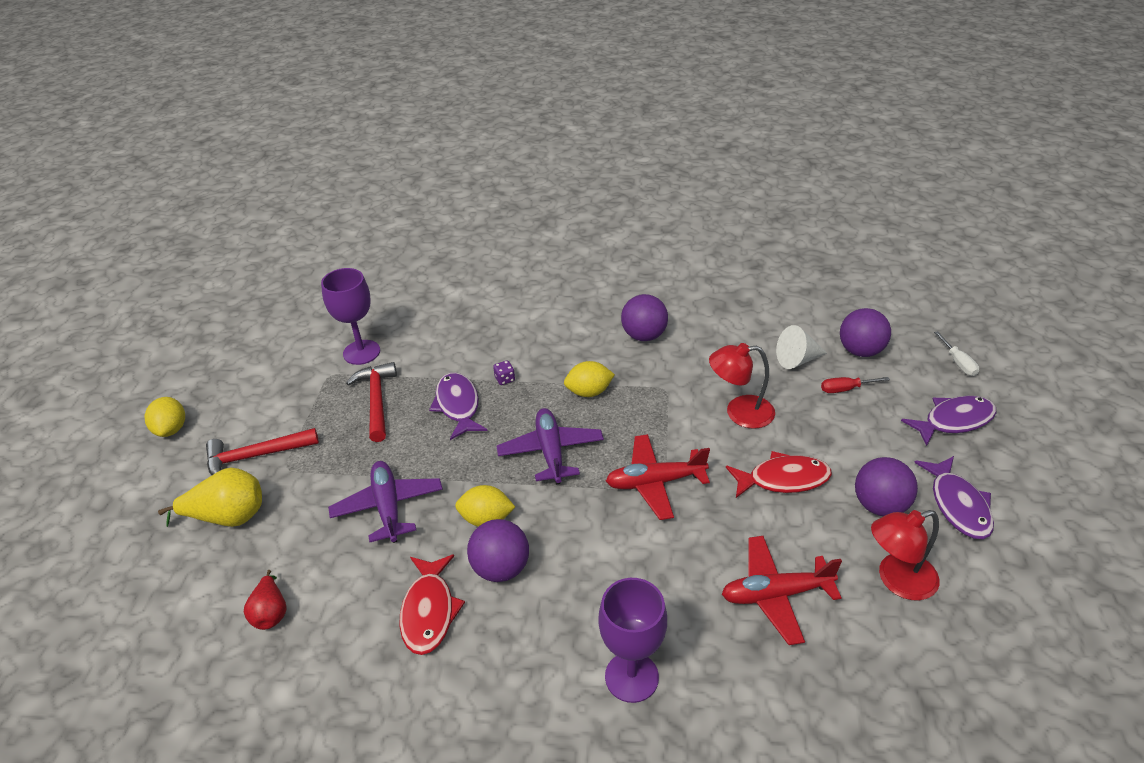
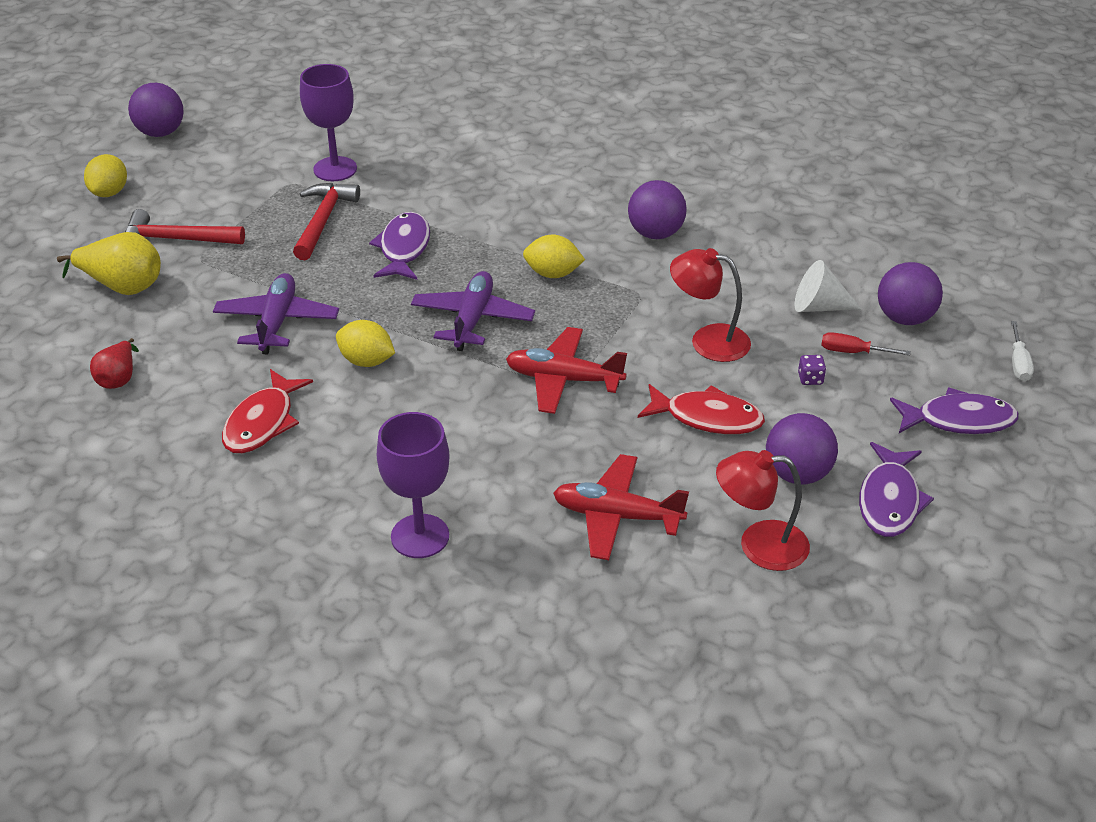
camera: 20 degrees right, 0 degrees up
(501, 568) = (353, 408): purple ball -> purple ball (160, 133)
(505, 379) = (469, 236): purple dice -> purple dice (810, 379)

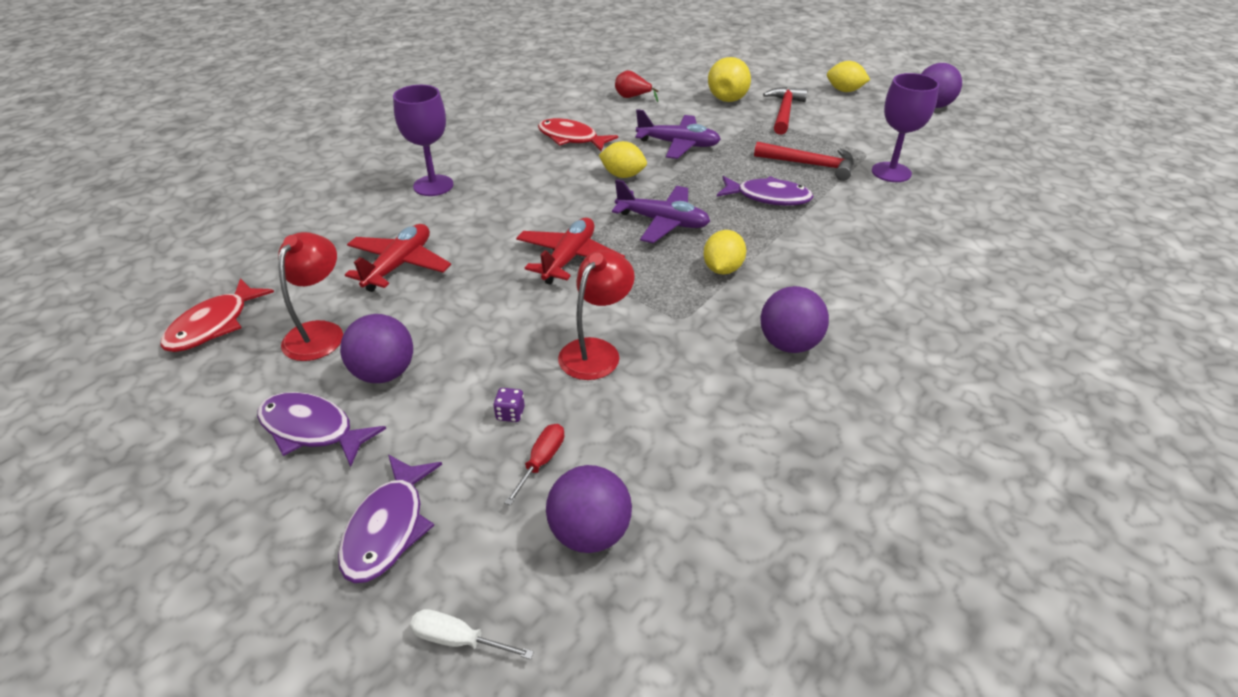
camera: 100 degrees right, 0 degrees up
(366, 361) = (623, 175): yellow lemon -> yellow lemon turned 75 degrees clockwise
(707, 417) = (486, 330): red fish -> red fish (214, 325)
(819, 306) = (632, 452): white cone -> none

